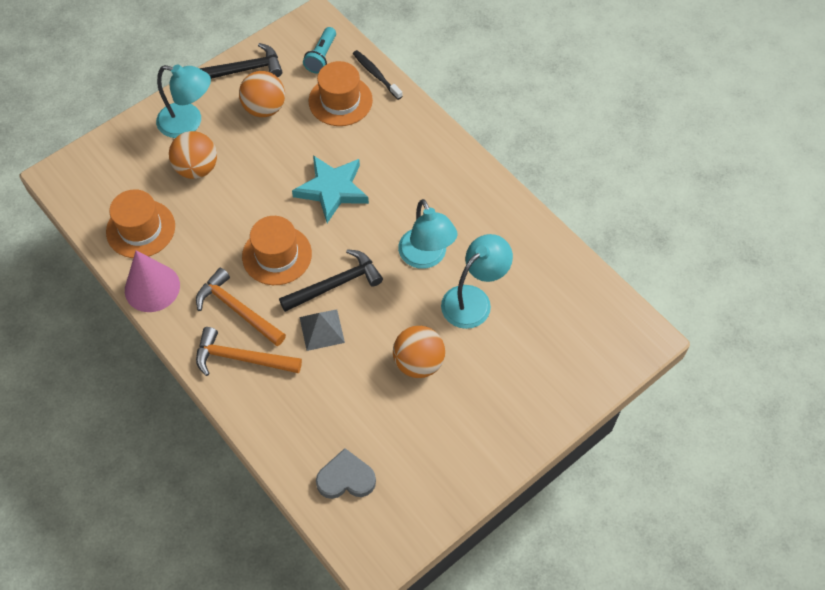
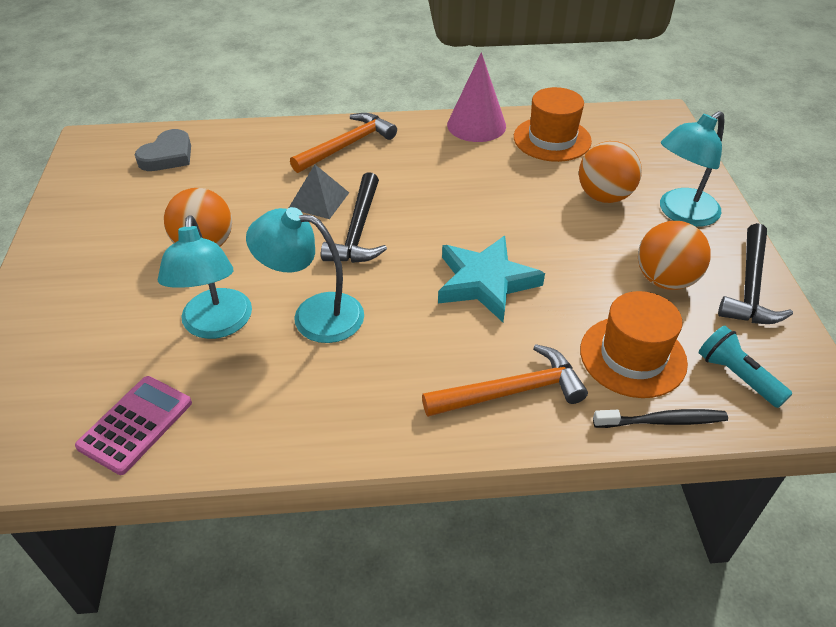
camera: 125 degrees right, 15 degrees down
(237, 309) = (400, 161): orange hammer -> orange hammer (511, 391)
(277, 255) = (436, 206): orange hat -> none
(561, 282) = (135, 424): none -> pink calculator

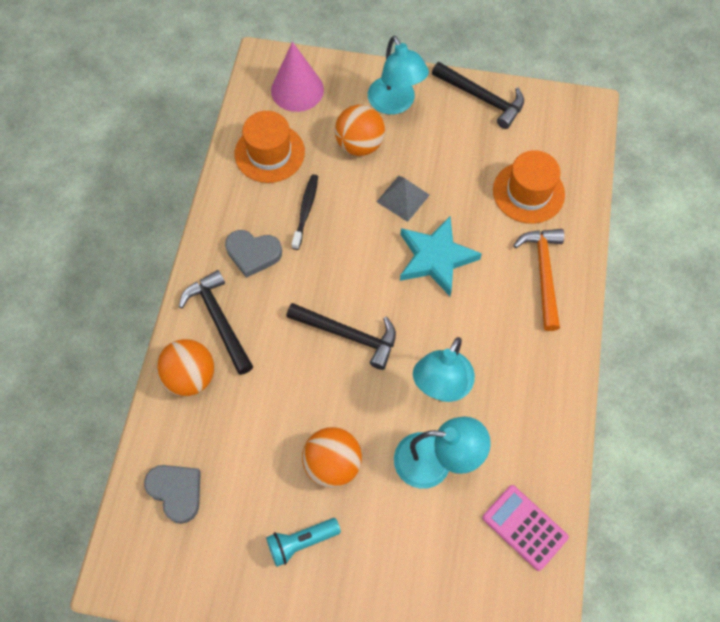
camera: 75 degrees left, 20 degrees up
(319, 200) = (296, 359): grey pyramid -> grey pyramid (403, 198)
(347, 145) = (219, 320): orange hammer -> black hammer
(428, 151) = (253, 254): none -> grey heart
(476, 125) = (226, 204): pink cone -> pink cone (297, 90)
(662, 421) = (583, 197): black toothbrush -> black toothbrush (305, 211)
(665, 280) = (463, 144): orange ball -> orange ball (190, 377)
(737, 376) = (557, 142): turquoise flashlight -> turquoise flashlight (301, 542)

